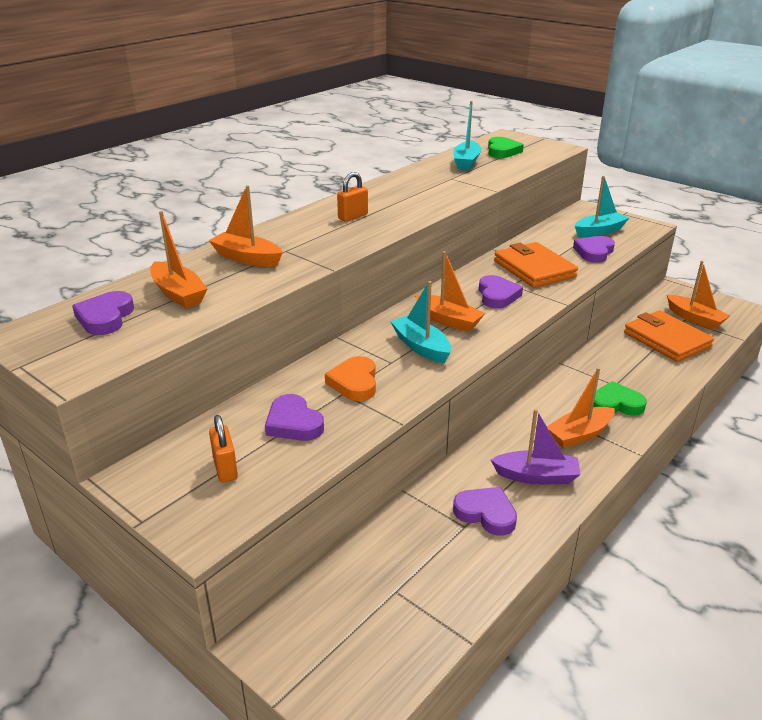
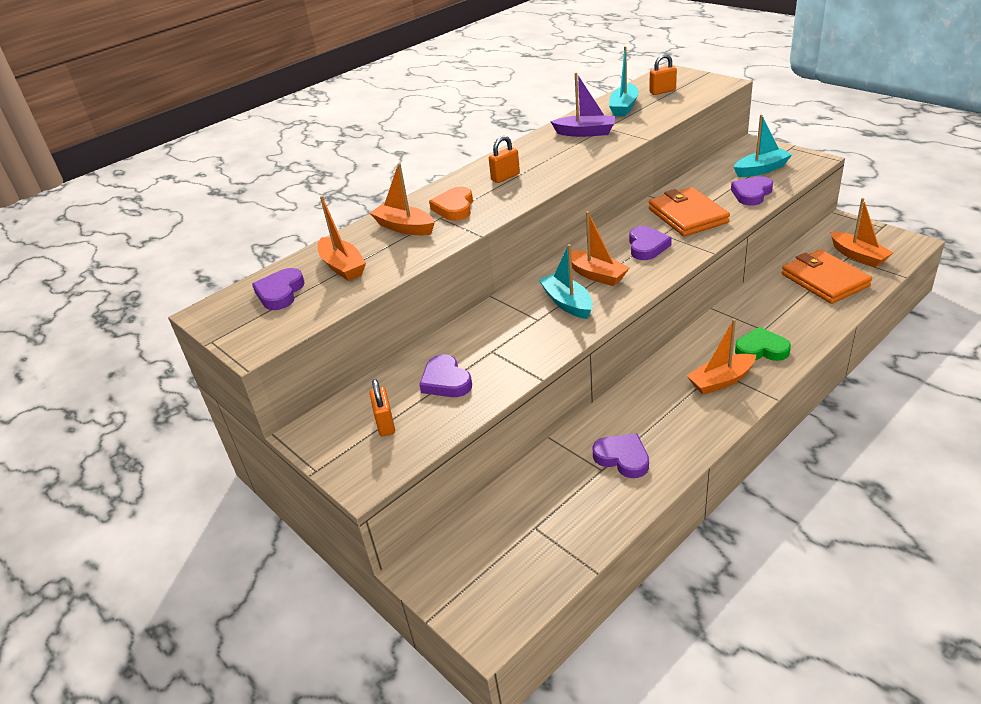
camera: 10 degrees right, 5 degrees up
(354, 382) = (502, 341): orange heart -> orange heart (454, 208)
(502, 151) = (662, 91): green heart -> orange padlock
(536, 476) = (674, 422): purple boat -> purple boat (585, 133)

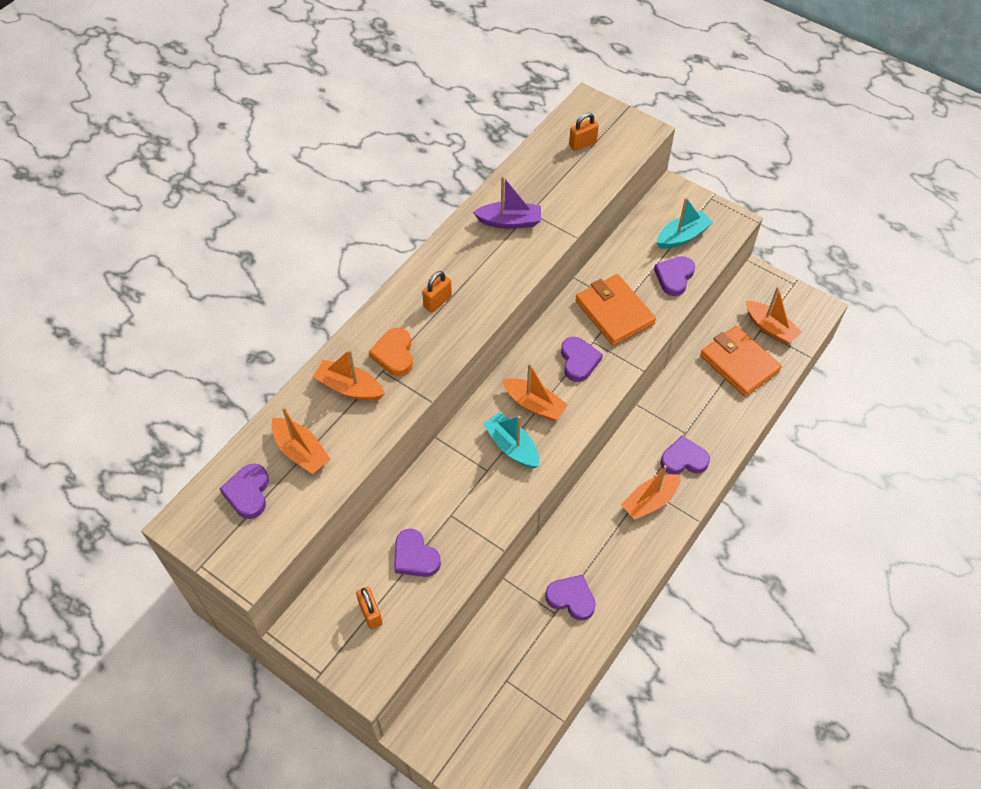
camera: 15 degrees left, 20 degrees up
(624, 107) = (544, 173): turquoise boat -> none
(761, 349) = (683, 459): green heart -> purple heart

